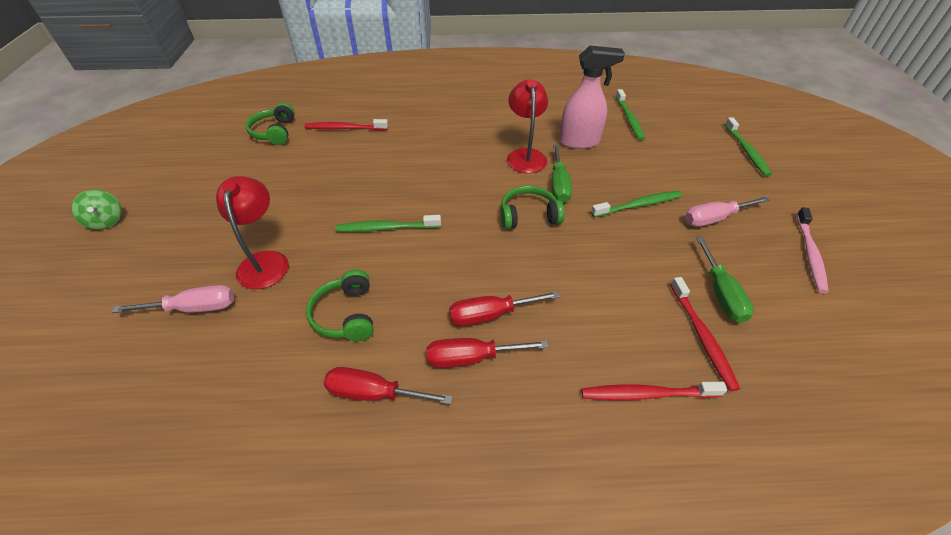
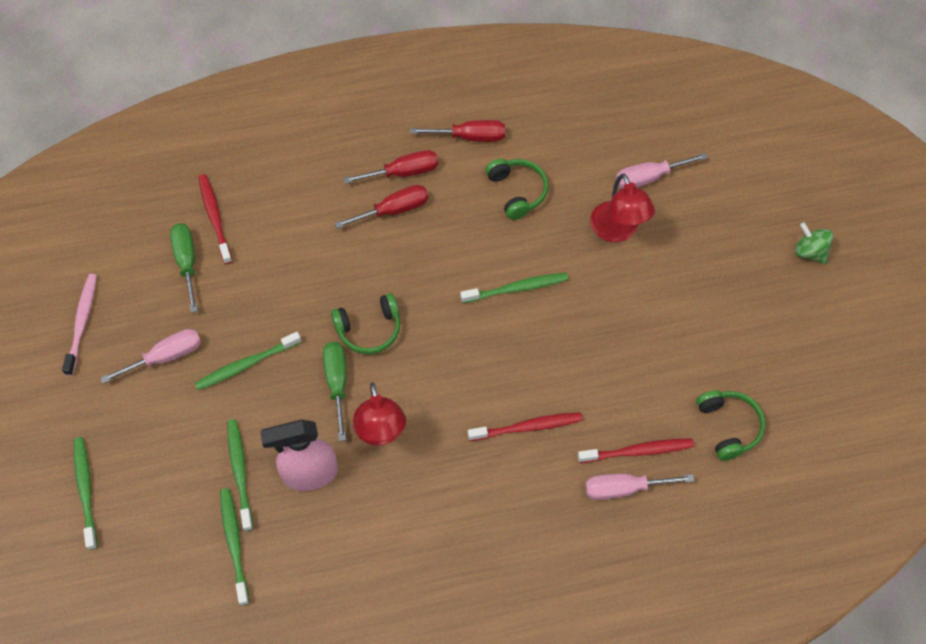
camera: 170 degrees right, 15 degrees up
(365, 115) = (624, 488): none -> pink screwdriver
(631, 148) = (240, 472): none -> green toothbrush
(646, 394) = (269, 166): red toothbrush -> red toothbrush (528, 427)

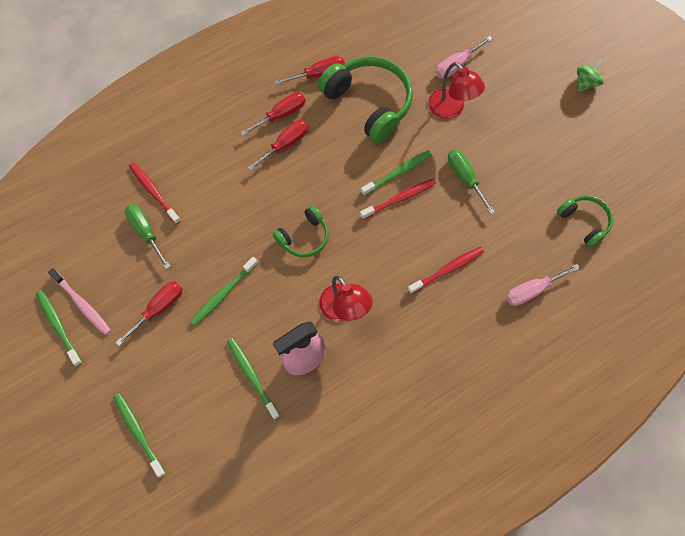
camera: 20 degrees left, 5 degrees up
(82, 322) = (82, 304): pink toothbrush -> pink toothbrush turned 150 degrees clockwise
(165, 357) = (159, 309): pink screwdriver -> red screwdriver
(234, 543) = (269, 431): green toothbrush -> green toothbrush (58, 326)
(337, 383) = (297, 285): green screwdriver -> green screwdriver (465, 178)
(517, 191) = (369, 103): green headphones -> green headphones, size x1.84
(638, 451) = (531, 260): red toothbrush -> red toothbrush (400, 198)
(809, 252) = (586, 83): green spinning top -> green spinning top turned 105 degrees clockwise

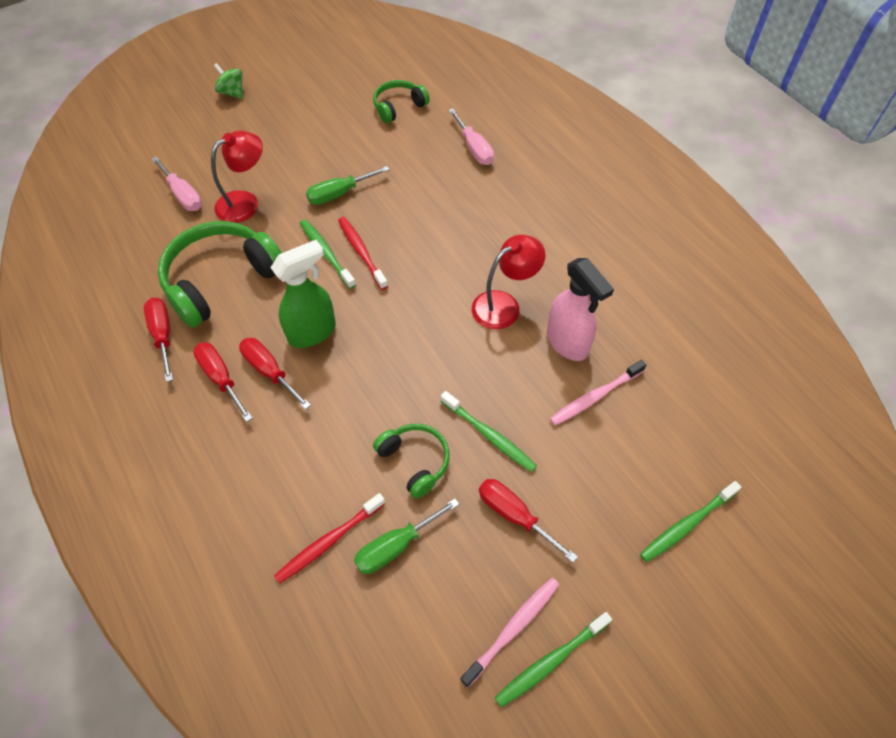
camera: 90 degrees left, 10 degrees down
(251, 376) = (594, 397): green toothbrush -> pink toothbrush
(304, 237) = (409, 347): green headphones -> green headphones (415, 461)
(319, 169) = (312, 332): none -> green spray bottle
(447, 269) = (452, 212): red toothbrush -> none

